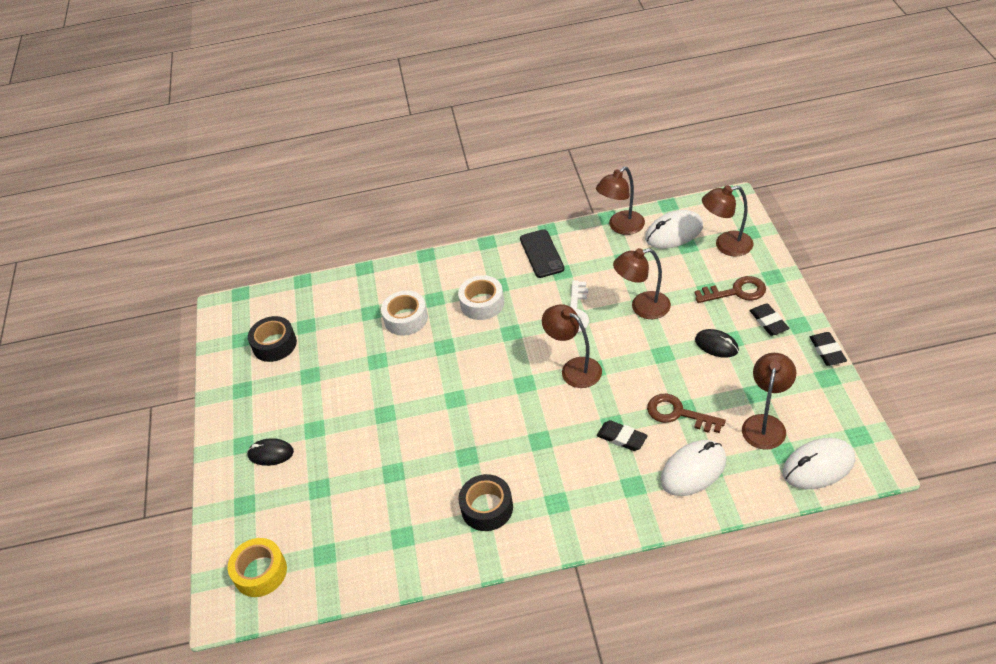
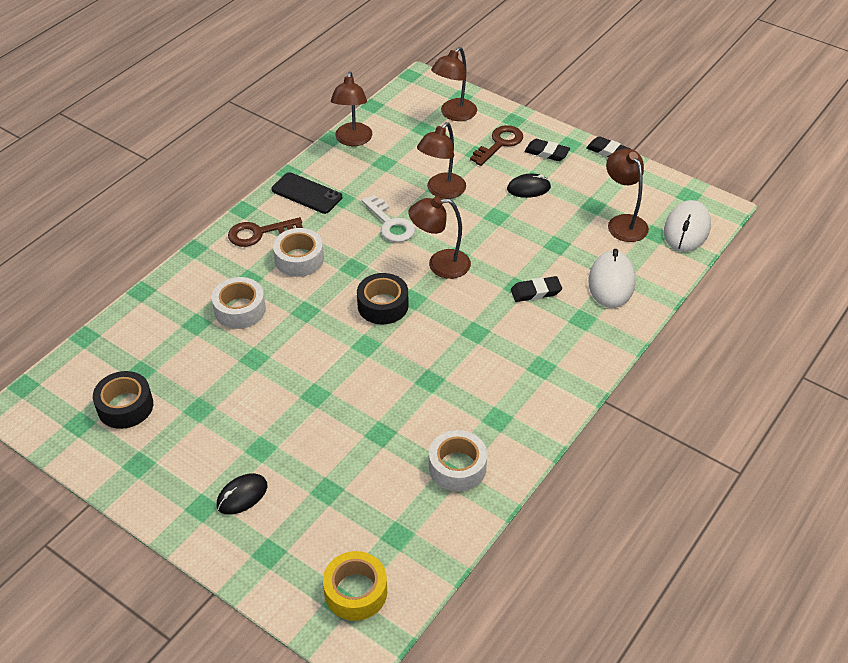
camera: 50 degrees left, 0 degrees up
(413, 535) = (457, 467): none -> white tape
(487, 508) = (493, 406): black tape -> black tape (383, 305)
(674, 233) = (402, 124): white mouse -> none
(678, 414) = (556, 251): brown key -> brown key (259, 233)

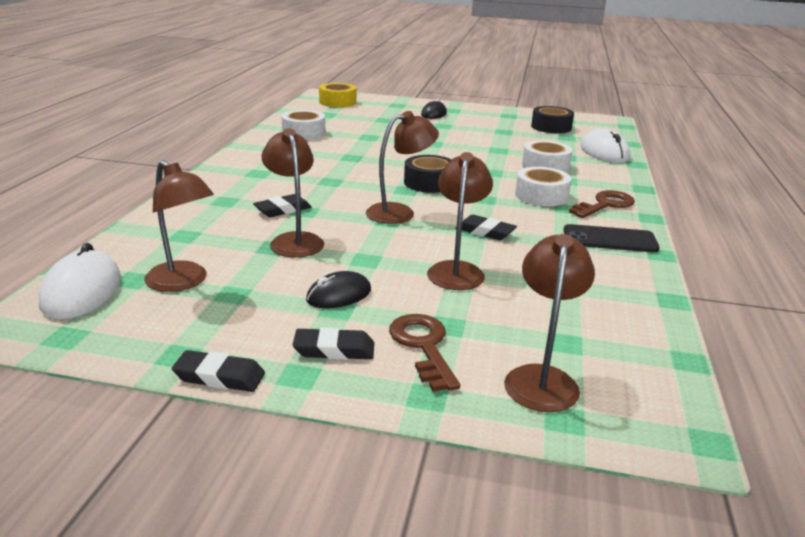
camera: 155 degrees right, 20 degrees down
(352, 140) = (642, 303): brown lamp -> brown lamp (294, 240)
(390, 224) = (485, 232): white key -> black eraser
(499, 144) = (423, 346): brown key -> brown key turned 150 degrees clockwise
(611, 282) = (195, 228): white mouse -> white mouse (604, 152)

